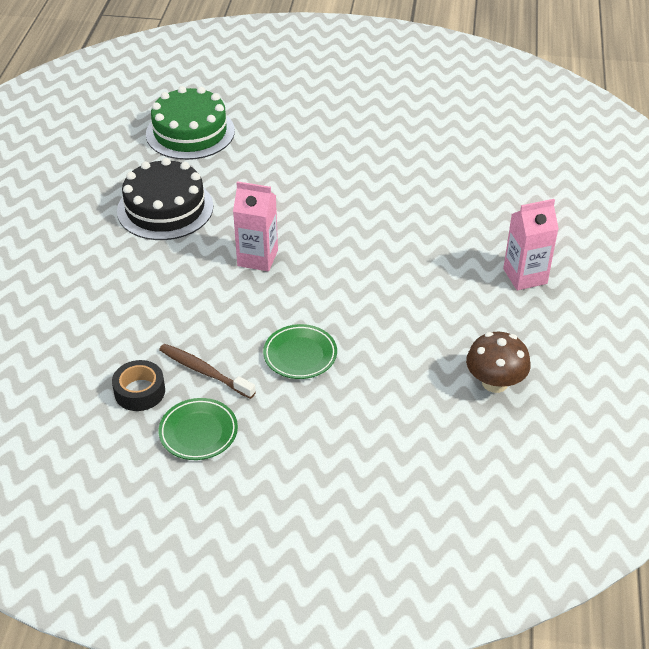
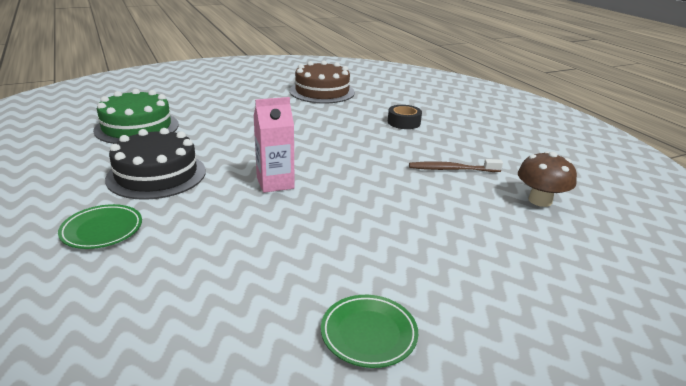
camera: 35 degrees left, 15 degrees down
(139, 391) = (266, 323): black tape -> black tape (404, 122)
(204, 371) = (316, 278): brown toothbrush -> brown toothbrush (452, 169)
(300, 355) = (386, 233): green plate -> green plate (102, 230)
(435, 128) = (322, 91): none -> brown cake
(525, 276) = (471, 141): pink carton -> none

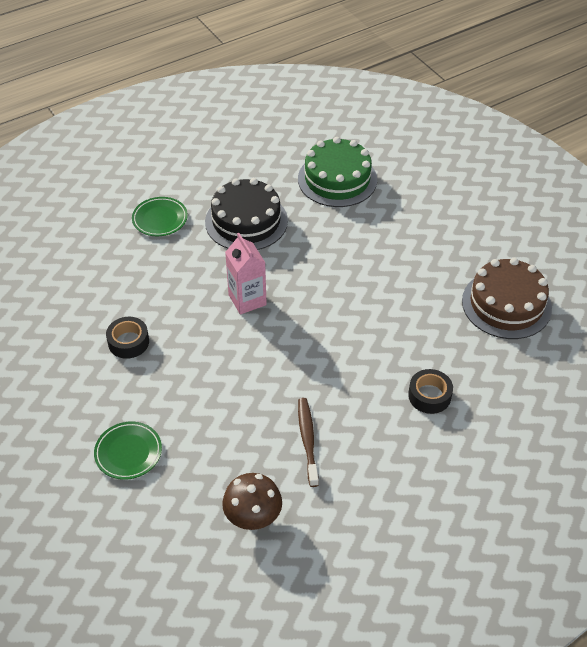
camera: 85 degrees right, 20 degrees up
(313, 265) = (128, 342): none -> black tape
(368, 334) = (58, 379): green plate -> green plate (128, 453)

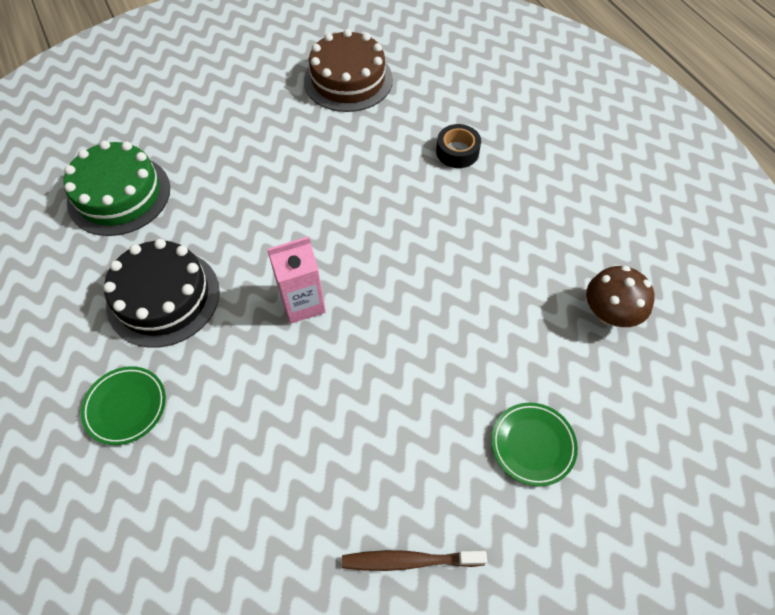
camera: 85 degrees left, 10 degrees up
(128, 342) = (354, 448): black tape -> none
(307, 440) = (512, 257): brown toothbrush -> brown toothbrush (409, 560)

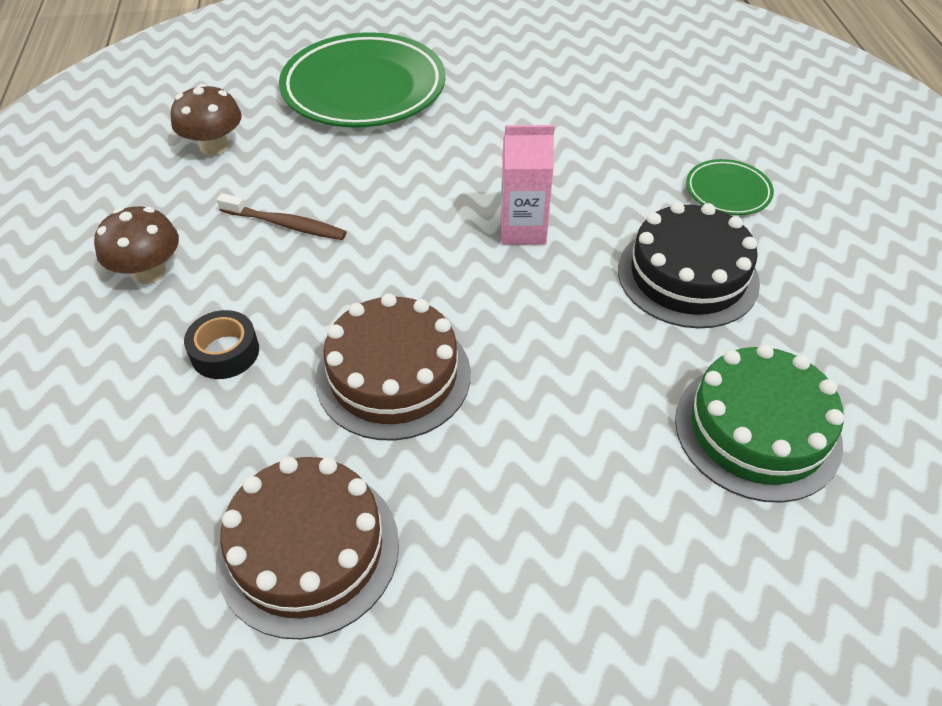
camera: 160 degrees left, 10 degrees down
(348, 166) = (393, 375): none -> brown cake
(409, 560) = (499, 61): brown toothbrush -> brown toothbrush (286, 224)
(532, 445) = (364, 89): green plate -> green plate, size x2.19
(550, 186) = (149, 272): none -> brown mushroom

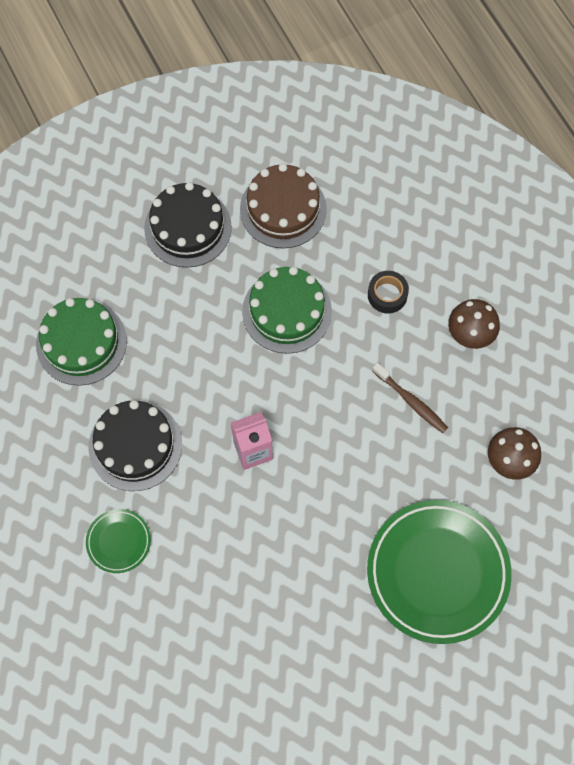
camera: 160 degrees right, 20 degrees up
(286, 224) = (411, 401): brown toothbrush -> brown toothbrush turned 135 degrees counterclockwise
(393, 375) = (287, 311): brown cake -> green cake
(509, 575) = (188, 227): none -> black cake

